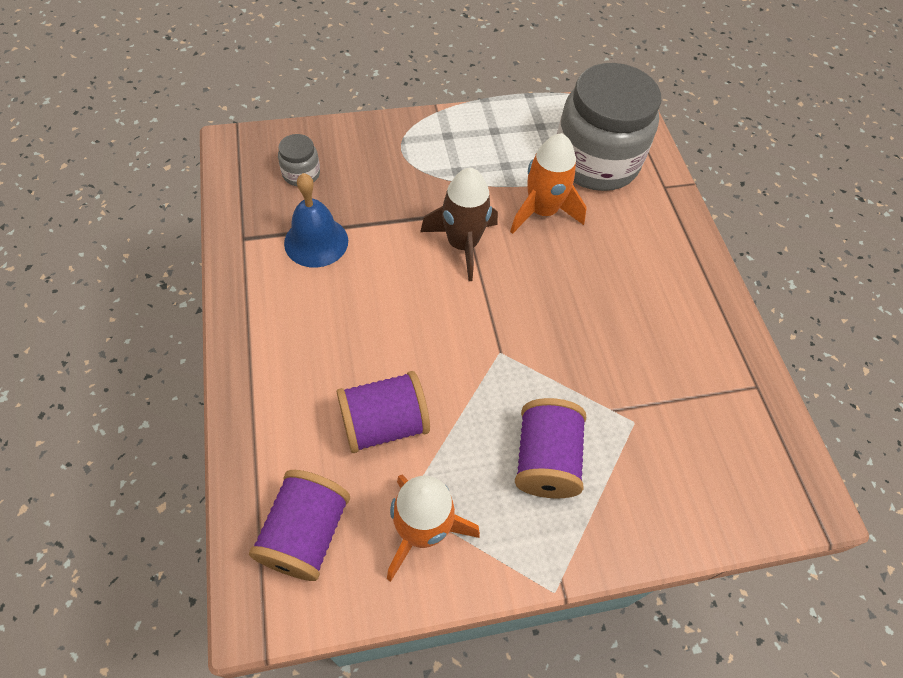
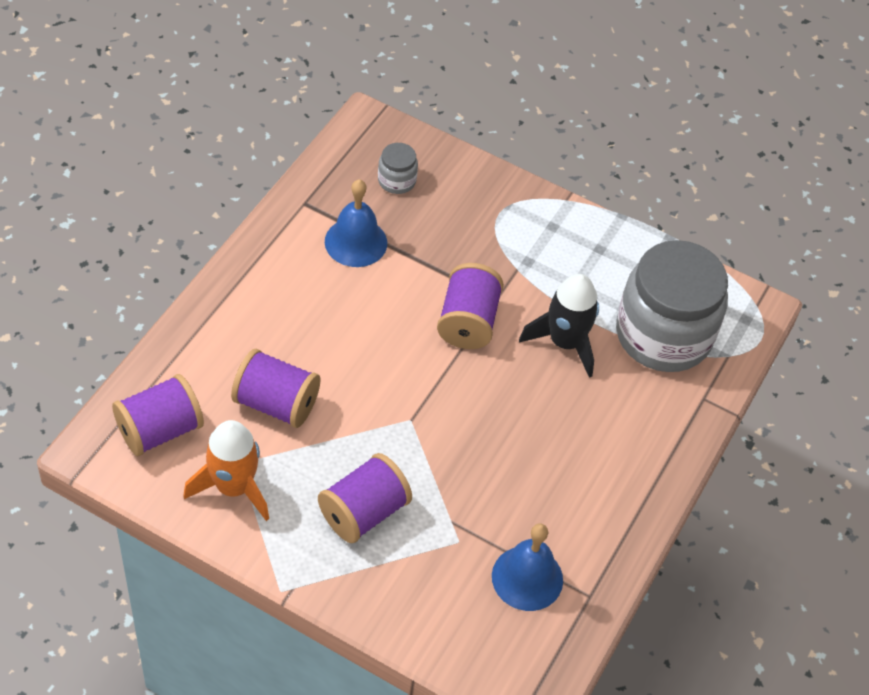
camera: 40 degrees right, 5 degrees down
(462, 244) = (468, 322): brown rocket -> purple spool
(542, 211) = (564, 342): orange rocket -> black rocket
(707, 409) = (527, 578): none -> blue bell

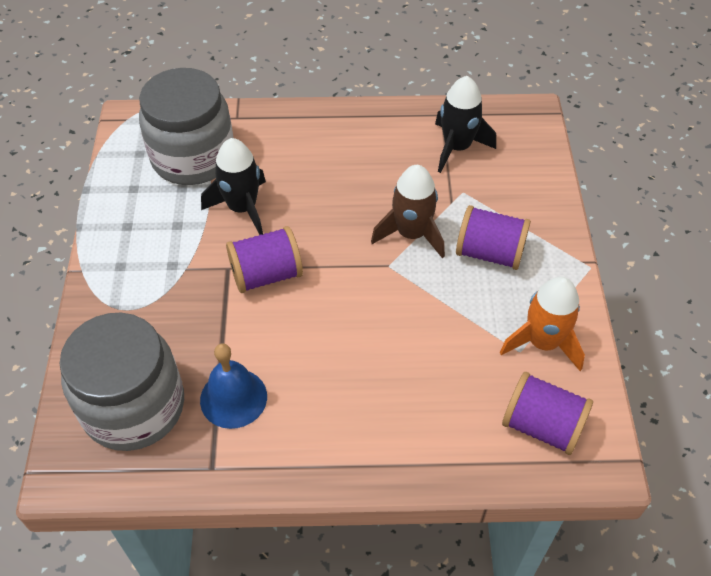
camera: 115 degrees left, 0 degrees up
(276, 404) = (447, 359): purple spool -> none
(396, 180) = (134, 406): grey jar -> grey jar, size x2.42
(435, 461) = (411, 234): none -> brown rocket
(527, 578) = (457, 147): blue bell -> black rocket

